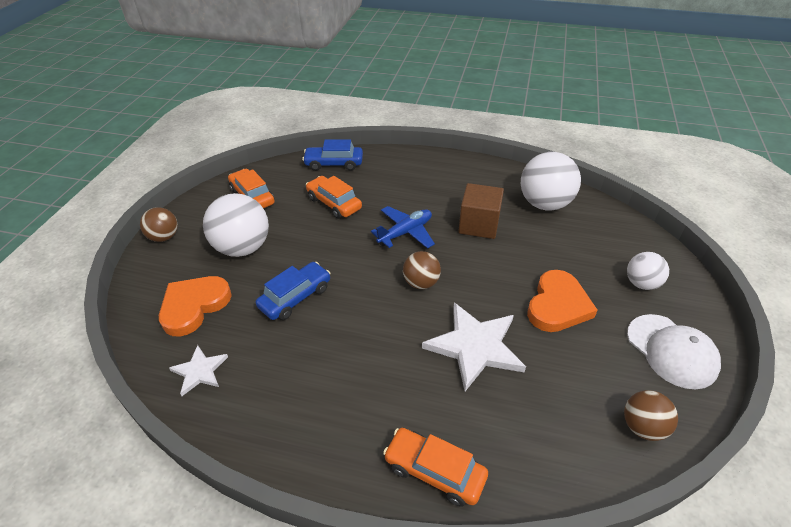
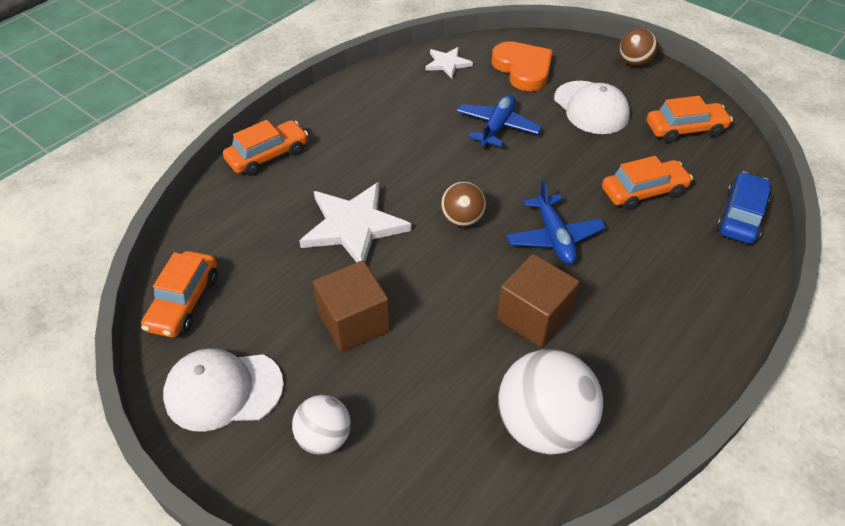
camera: 115 degrees right, 5 degrees up
(243, 248) = (591, 108): white ball -> white cap
(295, 297) = (497, 127): blue car -> blue plane
(557, 305) = (354, 322): orange heart -> brown cube
(642, 426) = (184, 302): brown ball -> orange car

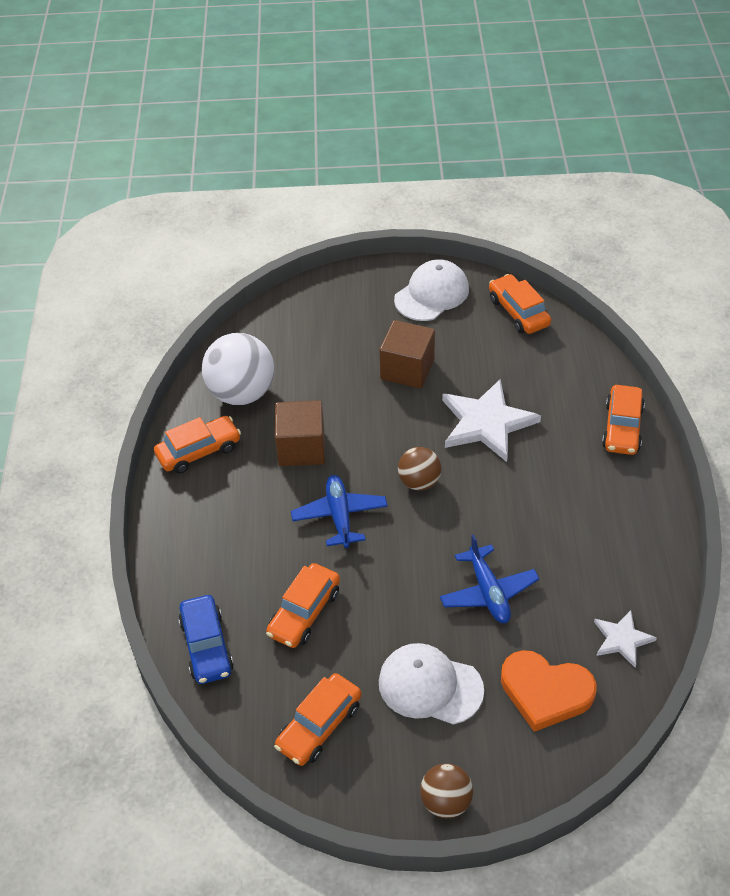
camera: 140 degrees right, 0 degrees up
(324, 437) = (353, 312): white ball -> none
(554, 237) = (339, 516): blue plane -> blue plane turned 45 degrees clockwise
(641, 387) = (199, 451): none -> orange car

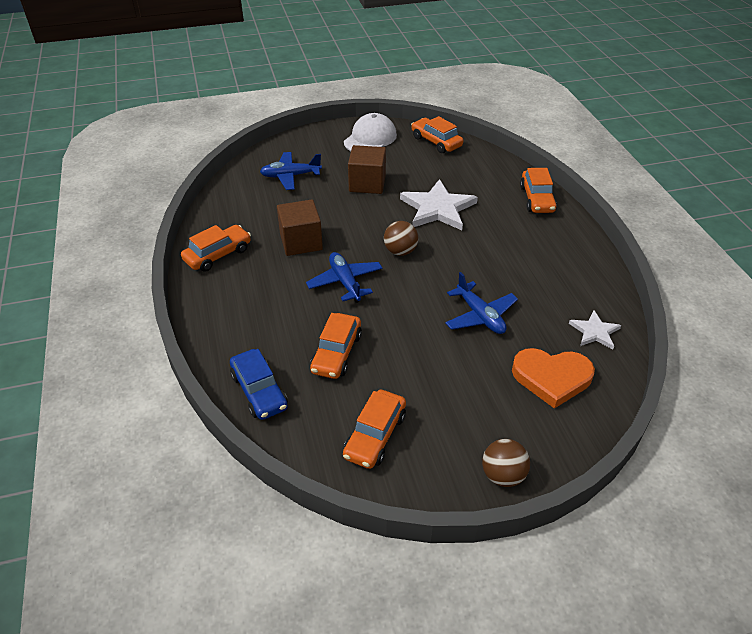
camera: 15 degrees left, 5 degrees down
(242, 393) = (243, 213): white ball -> none
(313, 343) = (290, 176): none -> blue plane
(430, 686) = (458, 389): white cap -> none

